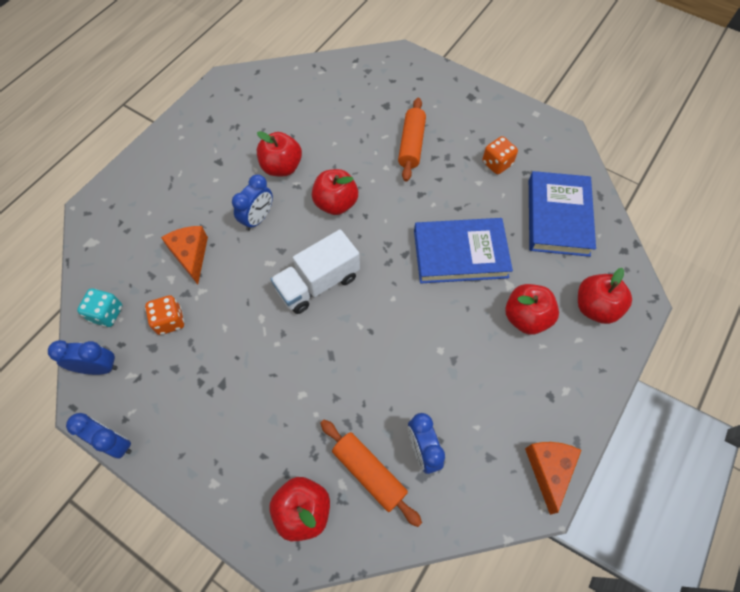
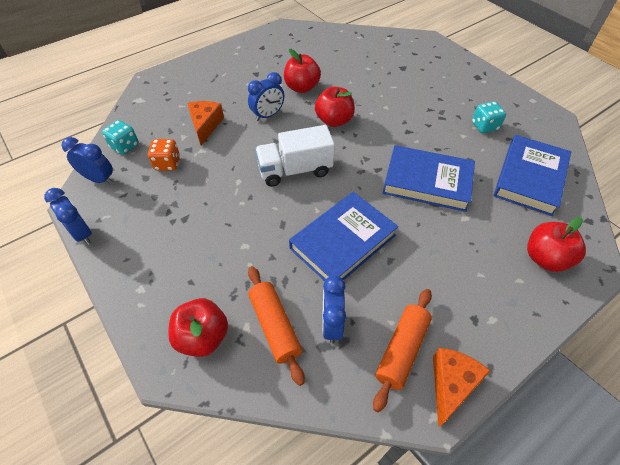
camera: 20 degrees right, 10 degrees down
(400, 355) = (343, 242): none -> blue book
(411, 145) = (414, 97): orange rolling pin -> orange rolling pin (402, 350)
(497, 163) = (484, 126): orange dice -> turquoise dice
(526, 317) = (472, 247): red apple -> none

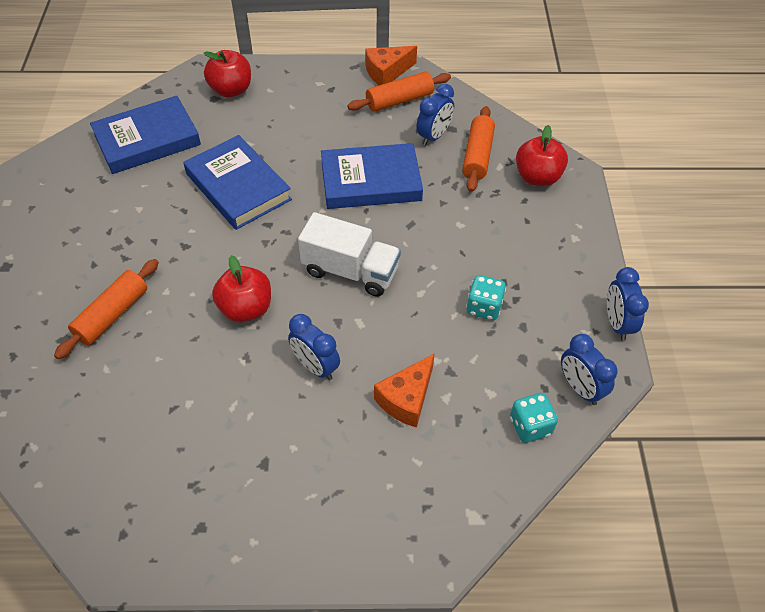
camera: 145 degrees left, 0 degrees up
(167, 164) = (487, 363): orange dice -> none
(268, 115) = (315, 366): blue clock -> blue clock turned 135 degrees counterclockwise
(302, 87) = (229, 389): red apple -> none
(396, 85) = (112, 315): none -> orange rolling pin
(484, 126) = (103, 205): turquoise dice -> turquoise dice (484, 307)

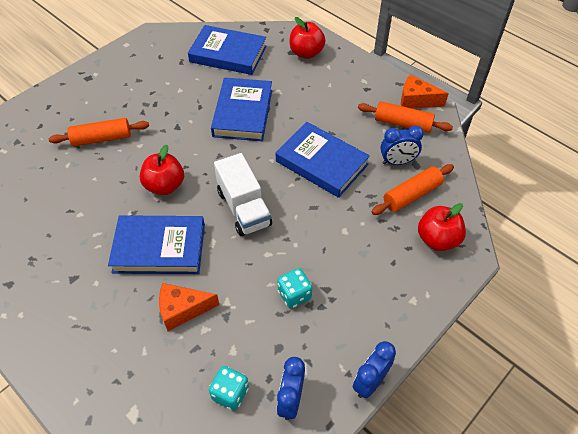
camera: 45 degrees right, 0 degrees up
(315, 366) = (159, 248): blue clock -> blue book

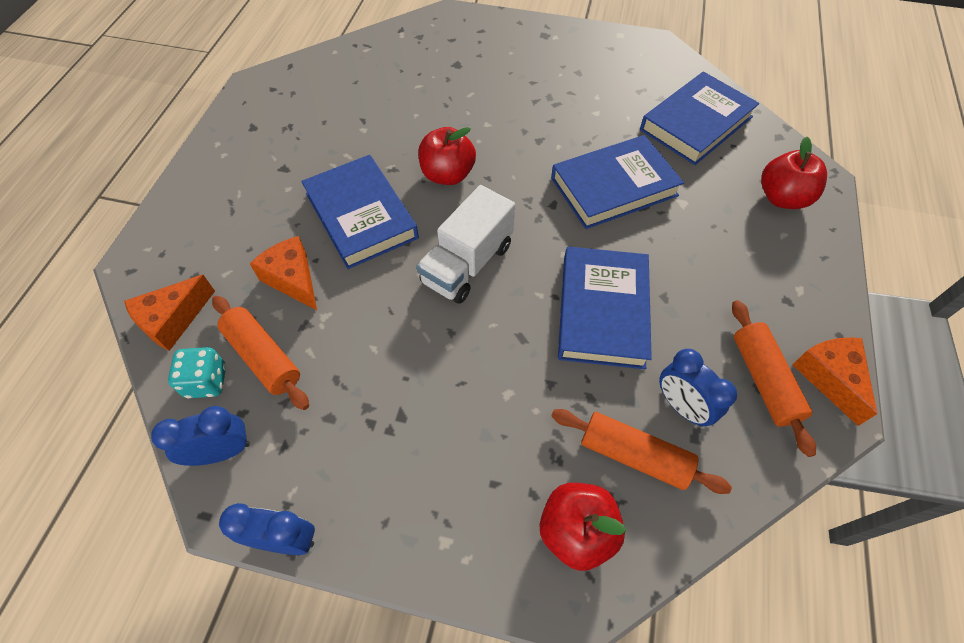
camera: 60 degrees right, 5 degrees up
(102, 138) = (472, 91): orange rolling pin -> orange rolling pin (263, 357)
(161, 401) = (173, 320): none -> orange cheese
(228, 54) = (696, 123): blue book -> blue book turned 60 degrees clockwise
(294, 295) = (372, 382): turquoise dice -> none

